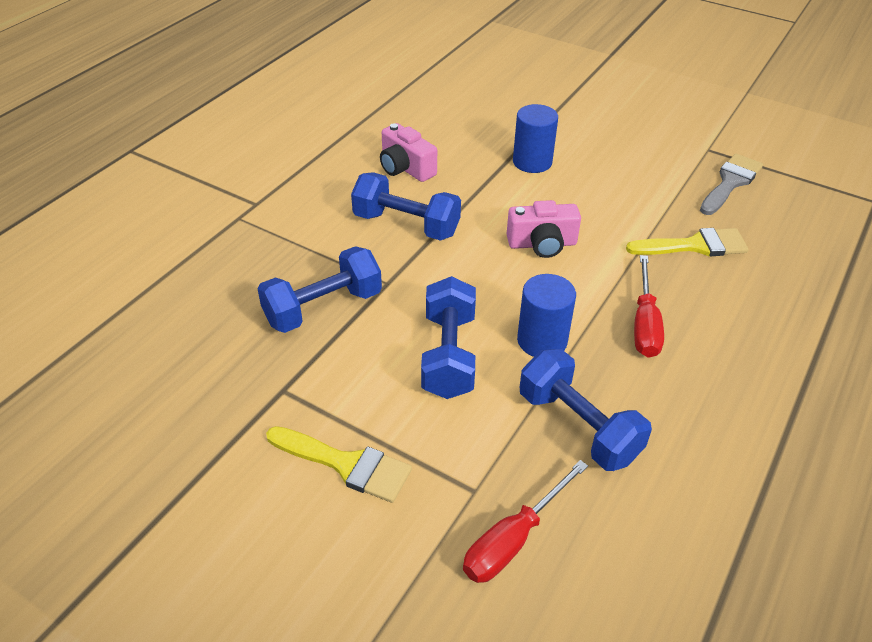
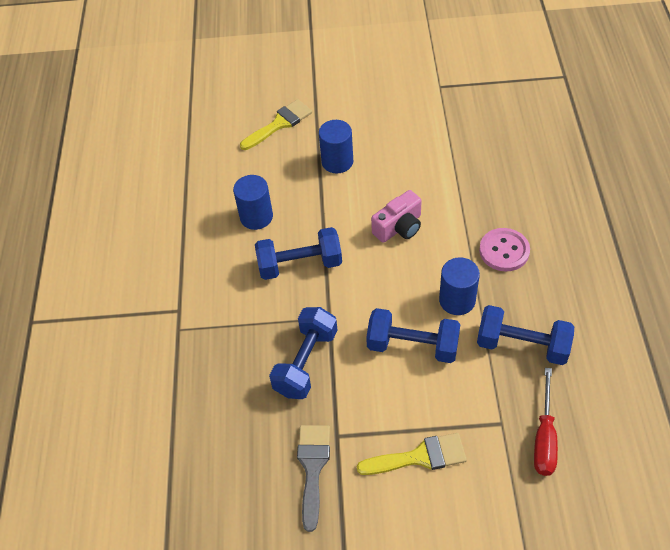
camera: 30 degrees left, 10 degrees up
(405, 168) = (256, 217): pink camera -> blue cylinder
(448, 355) = (412, 346): blue dumbbell -> blue dumbbell turned 45 degrees counterclockwise
(644, 324) = (504, 251): red screwdriver -> pink button
(695, 245) = (489, 173): yellow brush -> yellow brush (279, 124)
(730, 182) = (473, 108): grey brush -> grey brush (313, 467)

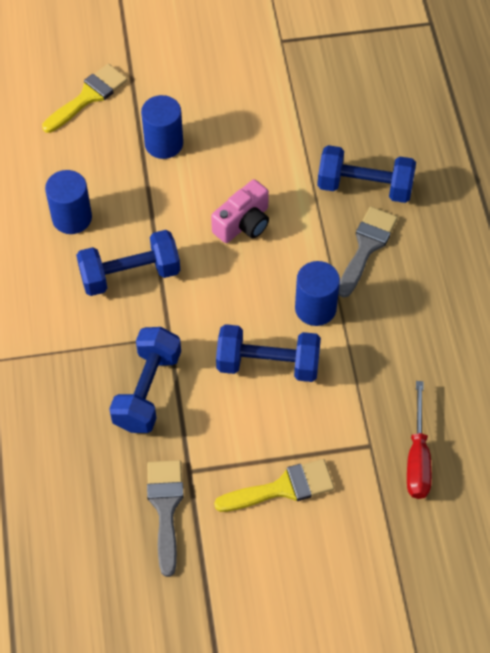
camera: 10 degrees left, 5 degrees up
(504, 251) = (366, 247): pink button -> grey brush
(522, 345) = (390, 356): blue dumbbell -> blue dumbbell (364, 186)

